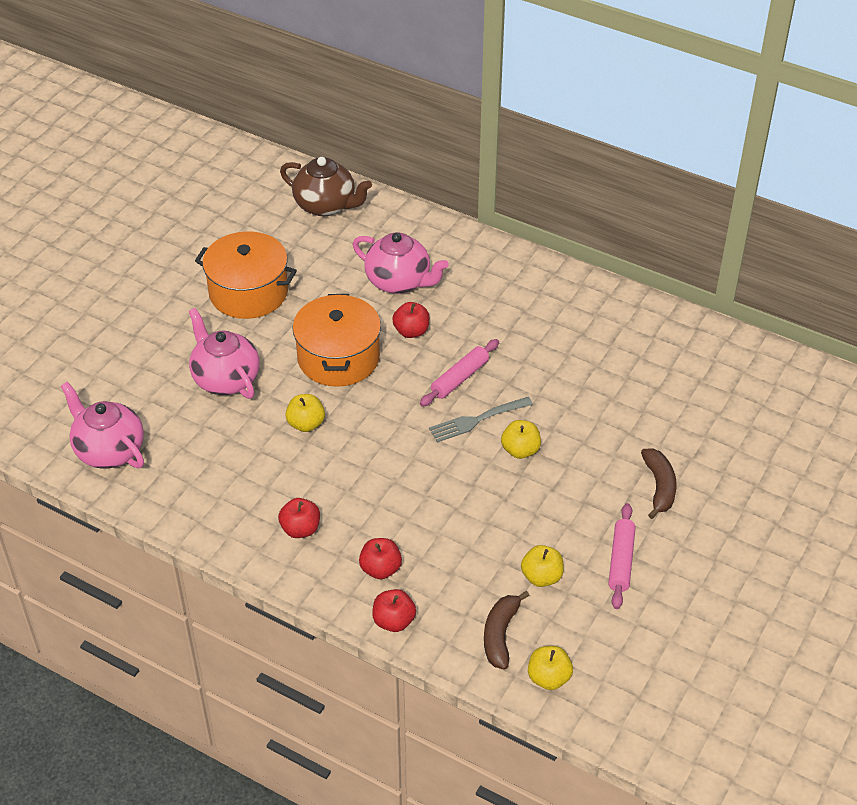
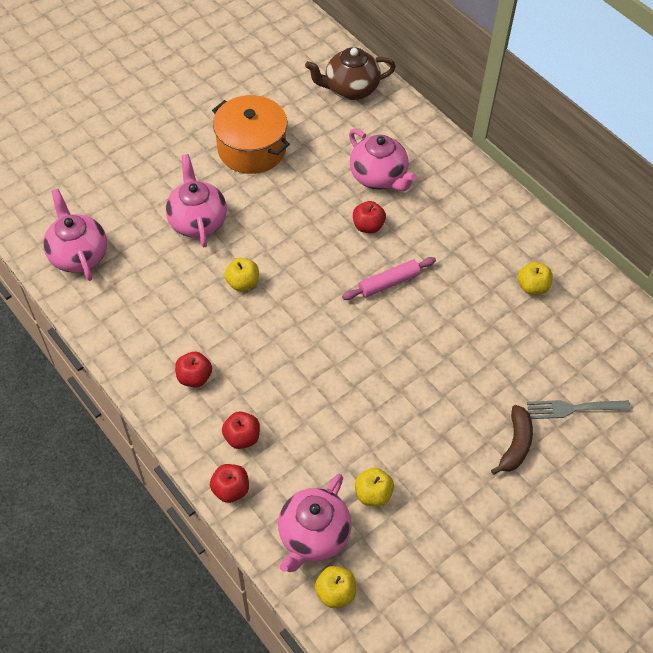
camera: 20 degrees right, 10 degrees up
(326, 205) = (350, 89): brown teapot -> brown teapot turned 120 degrees clockwise
(338, 358) = (297, 231): orange pot -> none
(476, 420) = (385, 327): grey fork -> grey fork (573, 409)
(500, 634) = (313, 535): brown banana -> pink teapot
(520, 450) = (409, 368): yellow apple -> yellow apple (532, 287)
(621, 561) = (449, 504): pink rolling pin -> none

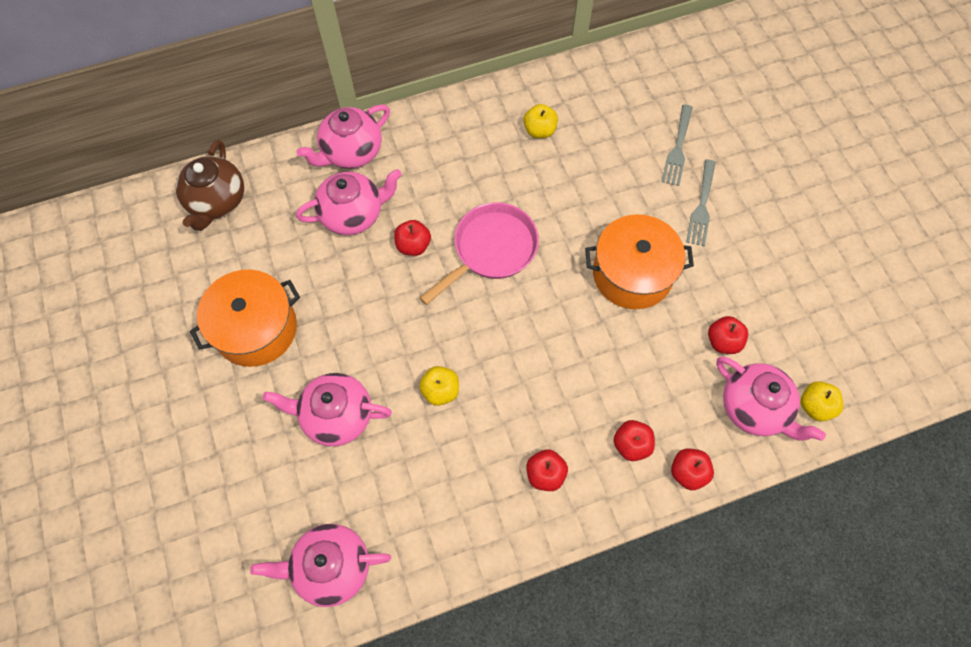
camera: 70 degrees left, 10 degrees up
(373, 494) = (723, 341): yellow apple -> red apple
(389, 283) = (491, 250): pink rolling pin -> pink pan
(413, 400) = (632, 274): none -> orange pot
(438, 157) = (351, 152): none -> pink teapot
(515, 445) = (702, 206): brown banana -> grey fork

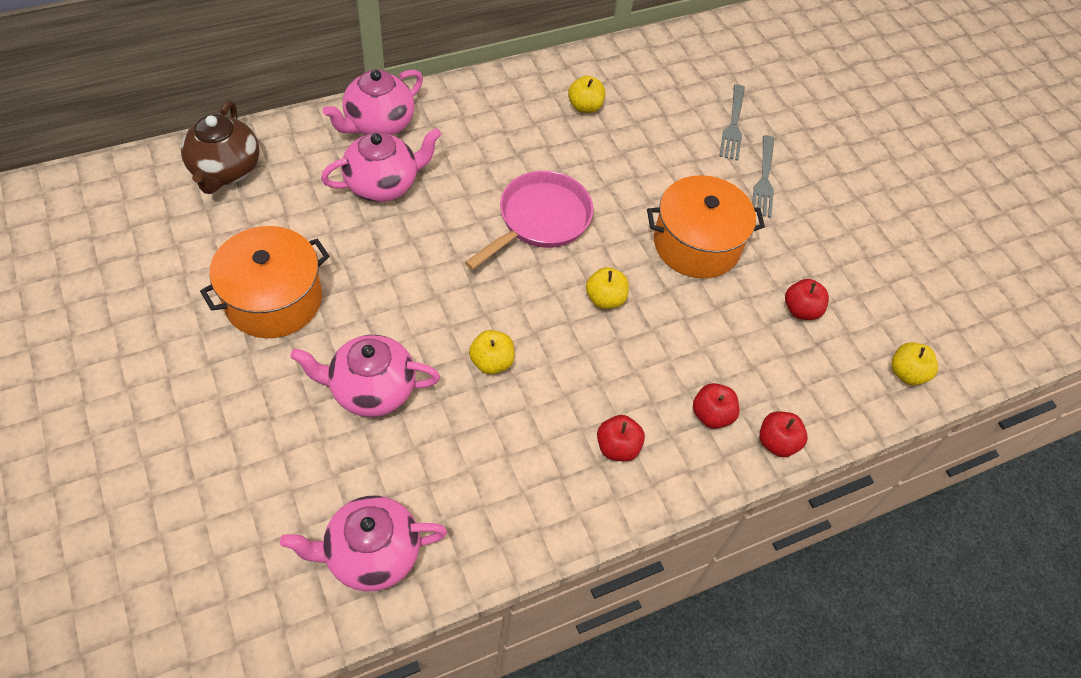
camera: 10 degrees left, 10 degrees down
(413, 245) = (452, 215): red apple -> none
(544, 329) = (605, 299): none -> yellow apple
(754, 408) = (842, 376): pink teapot -> none

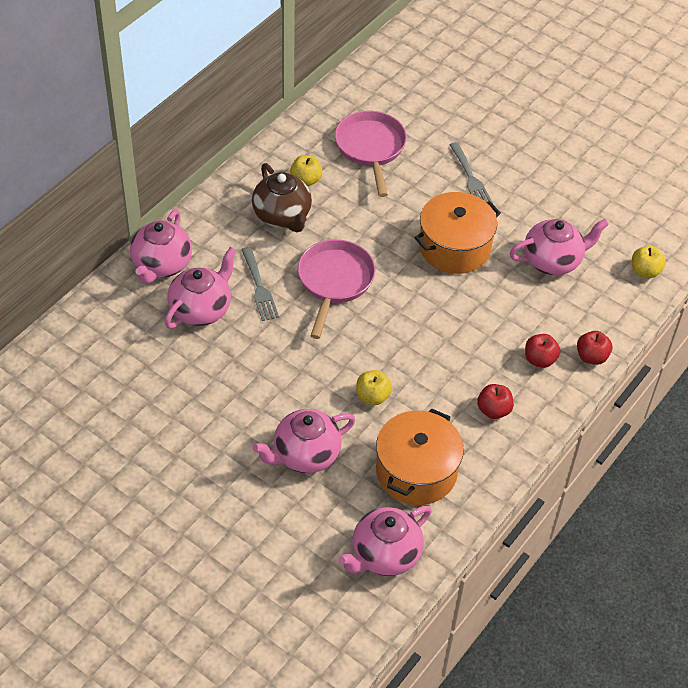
camera: 25 degrees left, 5 degrees down
(225, 170) = (73, 355): brown teapot -> brown teapot (282, 216)
(273, 299) = (188, 429): orange pot -> orange pot (416, 471)
(605, 299) = (418, 316): yellow apple -> none
(675, 104) = (371, 148): none -> pink pan
(733, 126) = (423, 146): grey fork -> grey fork (259, 287)
(801, 310) = (553, 261): red apple -> pink teapot

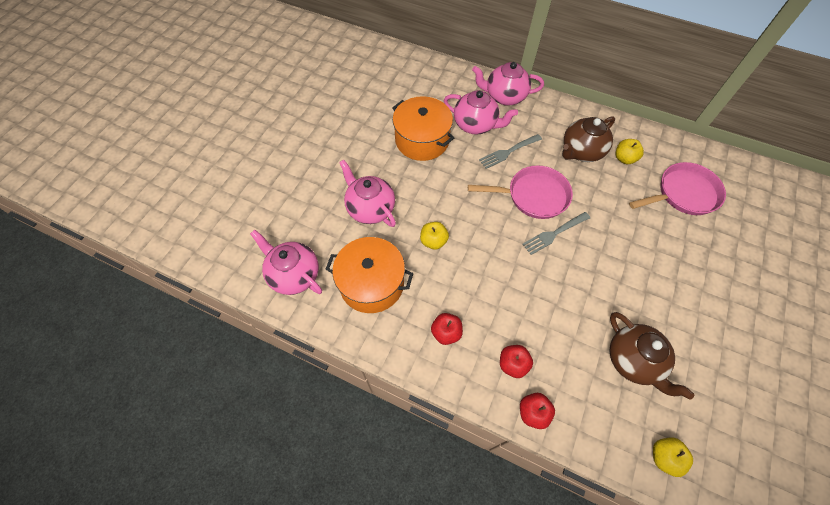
camera: 80 degrees right, 10 degrees up
(454, 247) = (608, 274): orange pot -> orange pot (422, 140)
(471, 178) = (695, 274): grey fork -> grey fork (554, 234)
(553, 261) = (633, 361): pink teapot -> brown teapot

